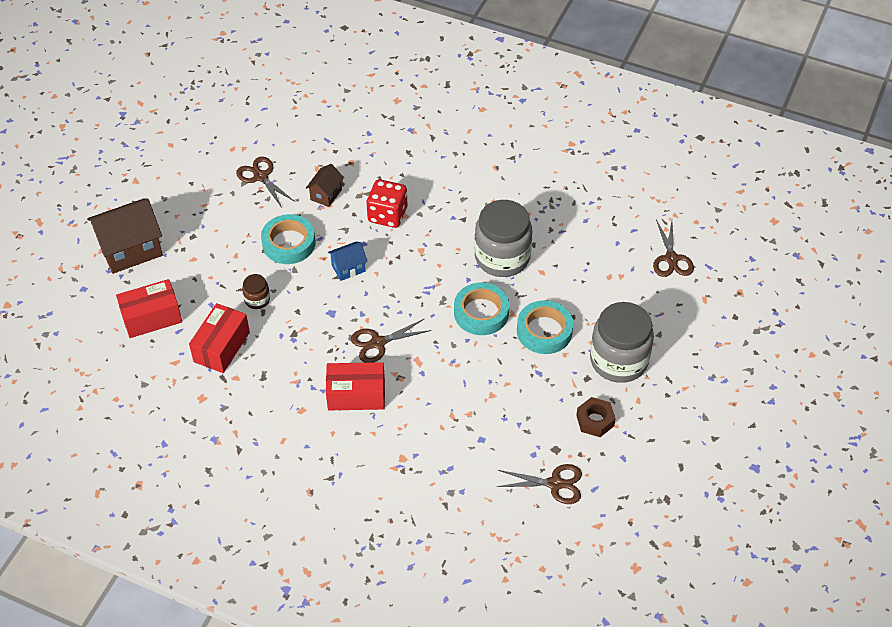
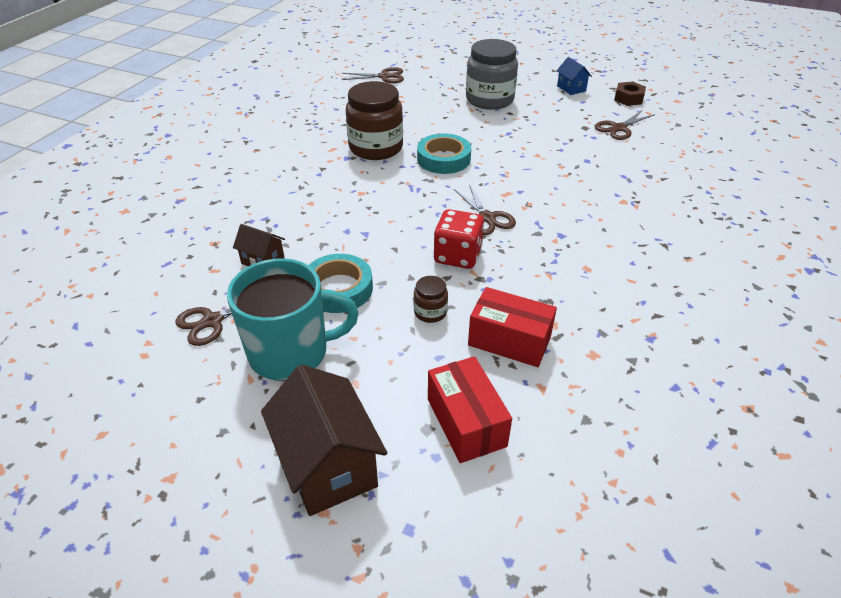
camera: 90 degrees left, 10 degrees down
(225, 222) = (291, 352): none -> turquoise mug
(348, 268) = (383, 240): blue house -> blue house (571, 88)
(356, 395) = (557, 230): red box -> none
(387, 215) = (307, 214): red dice -> red dice (457, 256)
(502, 257) = (376, 148): grey jar -> brown jar
(544, 331) = (462, 129): turquoise tape -> none
(555, 484) = (619, 128): brown scissors -> brown scissors turned 135 degrees counterclockwise
(595, 420) = (551, 111): brown nut -> brown nut (628, 98)

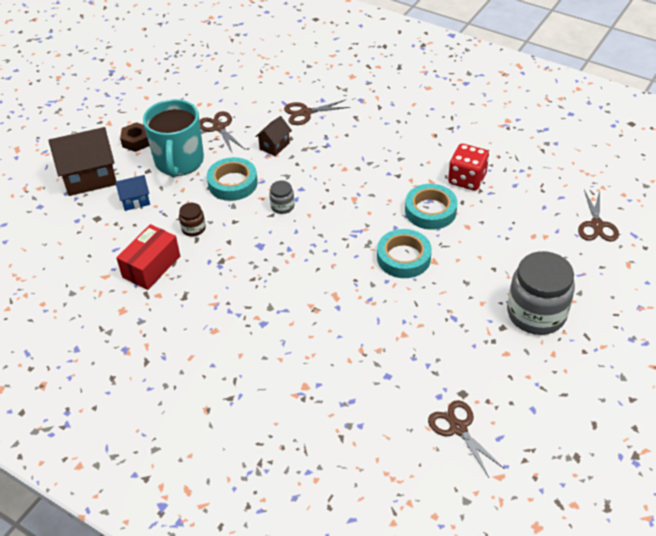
camera: 100 degrees right, 5 degrees up
(376, 148) = (430, 211): brown jar -> turquoise tape
(379, 241) = (282, 206): none -> grey jar
(457, 256) = (252, 250): red dice -> red dice (467, 179)
(466, 422) = (94, 236): red box -> none
(487, 218) = (299, 276): brown scissors -> brown scissors (305, 113)
(571, 88) = (572, 405): blue house -> blue house (135, 201)
(628, 98) = (542, 465): brown nut -> brown nut (136, 141)

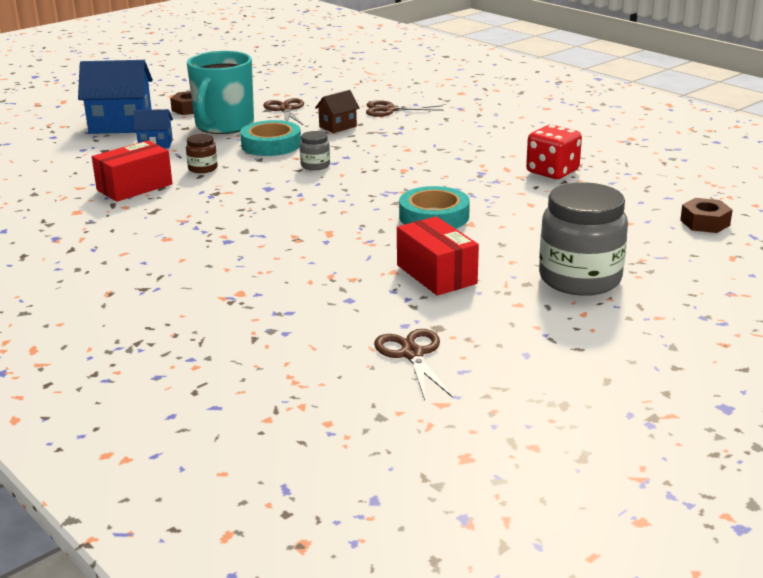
camera: 15 degrees right, 20 degrees down
(90, 178) = (121, 125): brown house -> blue house
(430, 211) = (491, 188): turquoise tape -> none
(436, 331) = (436, 274): none -> red box
(597, 225) = (705, 223): brown scissors -> brown nut

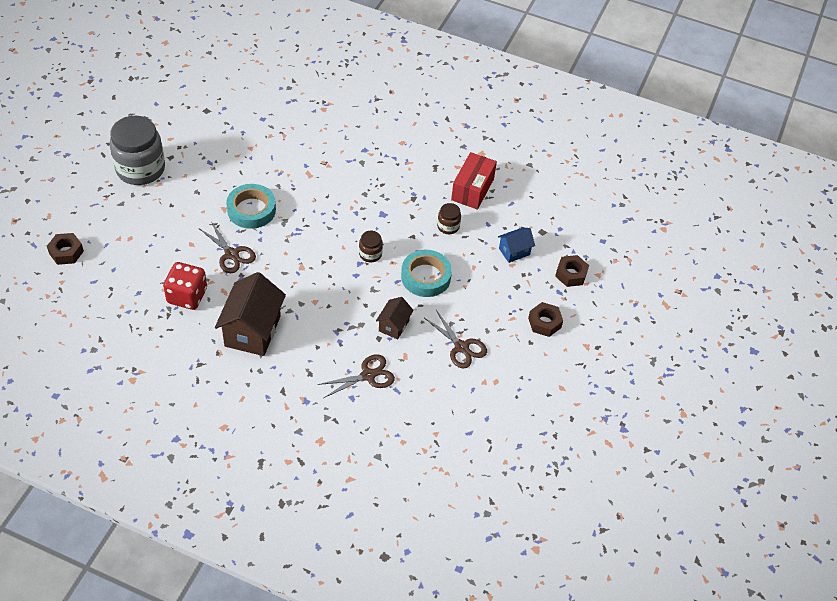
camera: 150 degrees right, 25 degrees up
(121, 125) = (571, 274): blue house -> brown nut
(224, 126) = (488, 299): turquoise mug -> none
(315, 165) = (370, 254): grey jar -> brown jar
(412, 354) = (211, 89): brown scissors -> brown scissors (231, 254)
(436, 274) = (224, 151): red box -> none
(488, 144) = (252, 331): none -> brown house

